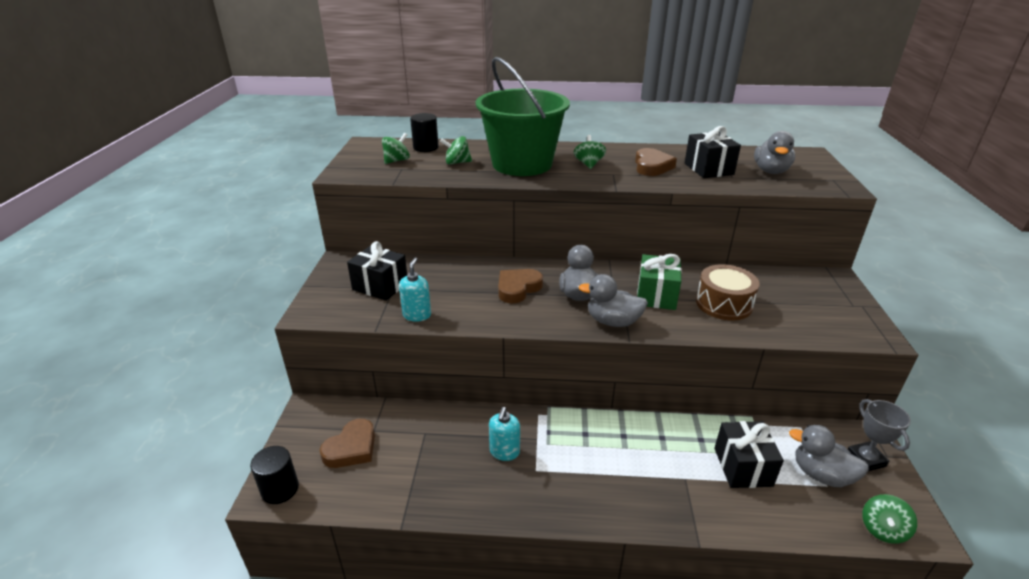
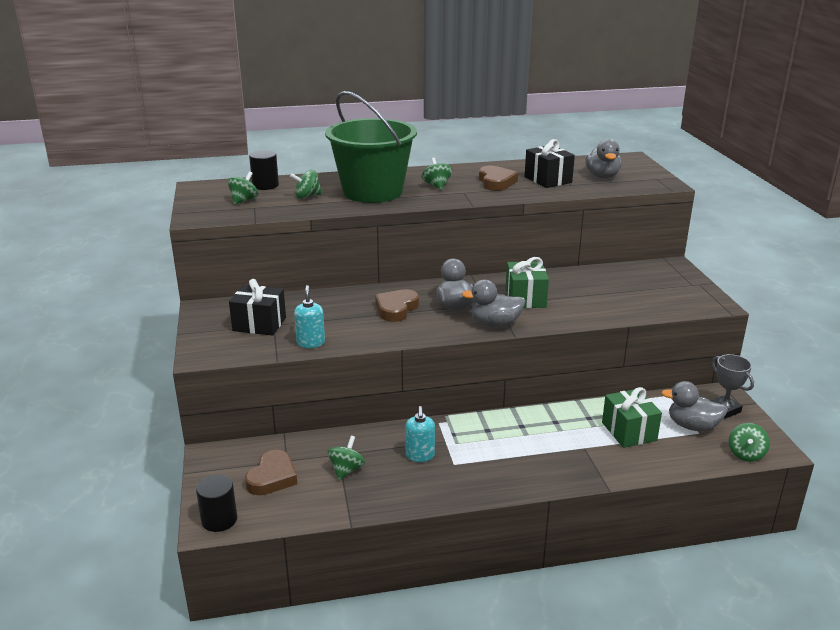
camera: 15 degrees left, 5 degrees down
(425, 454) = (346, 470): none -> green spinning top
(723, 304) = (585, 297): brown drum -> none
(742, 467) = (629, 431): black gift -> green gift

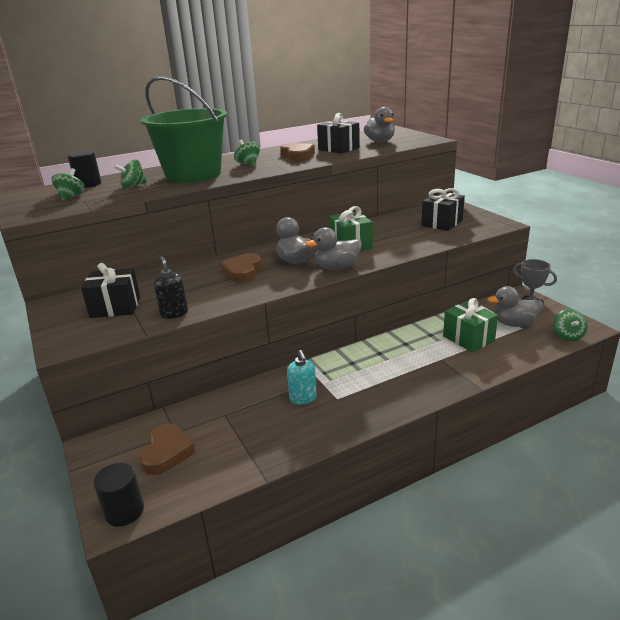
camera: 15 degrees left, 0 degrees up
(310, 343) = (174, 313): turquoise soap dispenser -> black soap dispenser
(346, 470) = (239, 427): green spinning top -> none
(646, 289) = (442, 223): none -> black gift

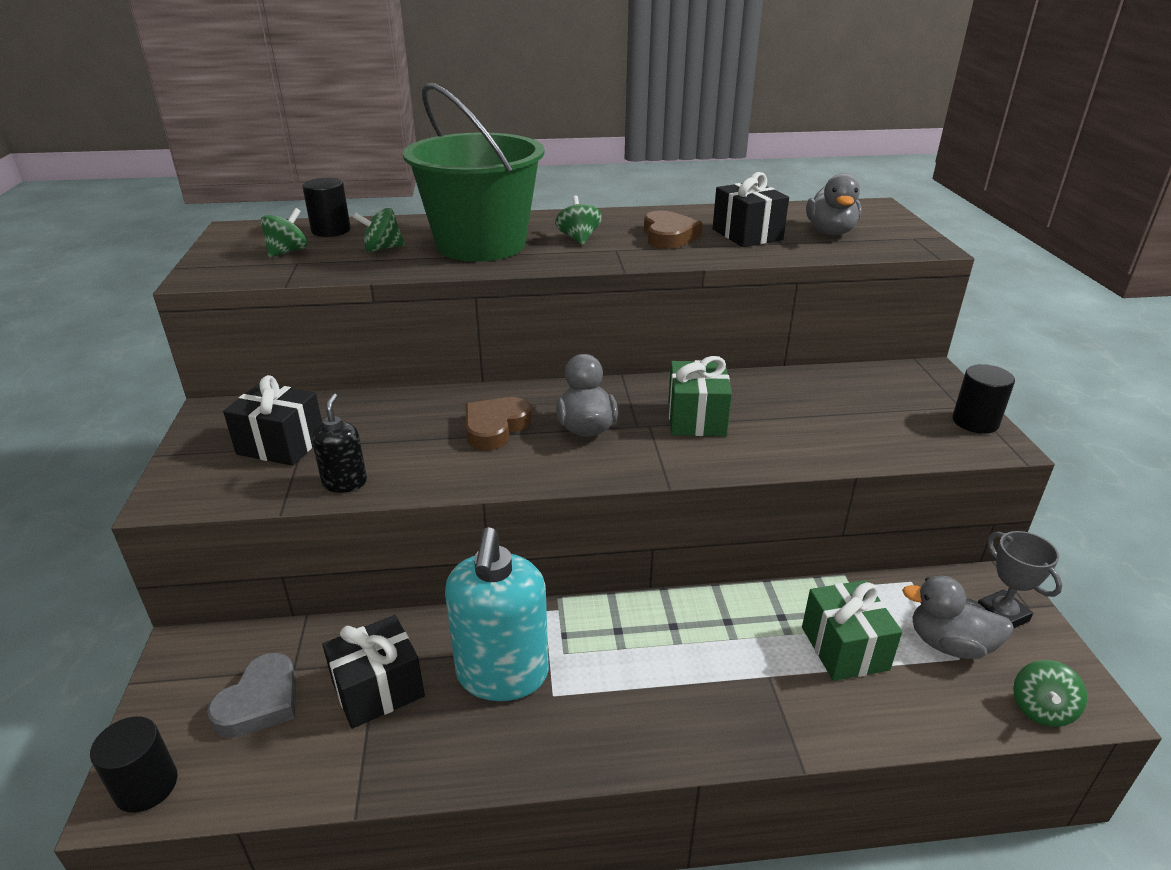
camera: 20 degrees right, 5 degrees up
(167, 452) = (260, 702): brown heart -> grey heart
(303, 398) = (502, 674): turquoise soap dispenser -> turquoise soap dispenser, size x2.00
(337, 267) = (641, 462): grey duck -> none
(442, 223) = (886, 412): black gift -> black gift (378, 689)
(485, 218) = (975, 422): none -> black cylinder

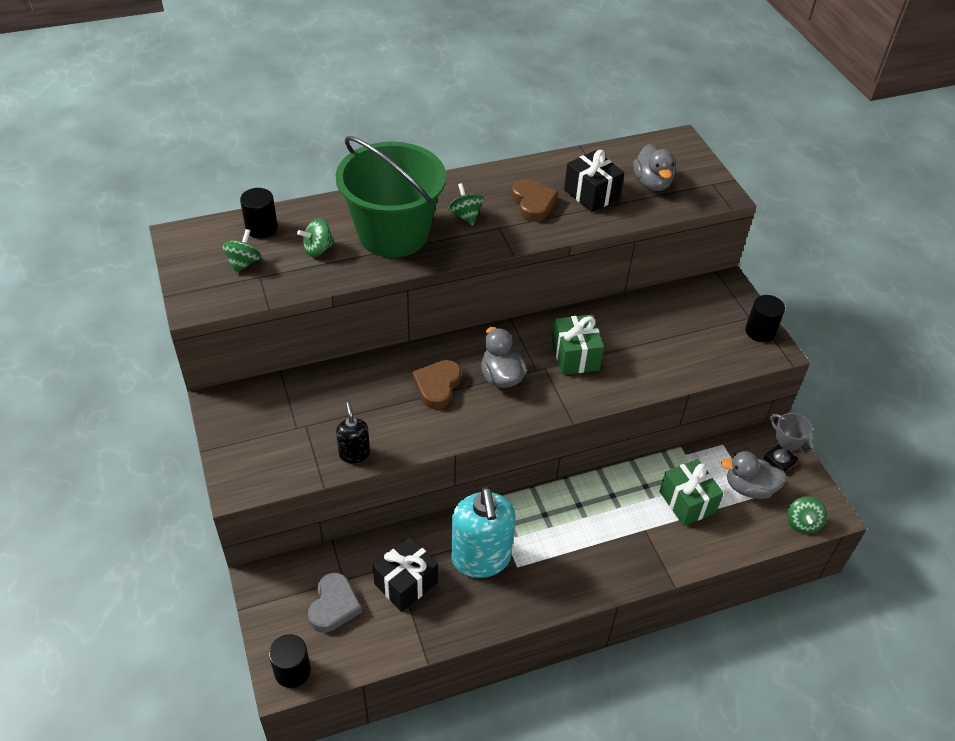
camera: 15 degrees left, 15 degrees up
(281, 444) = (290, 426): black gift -> none

